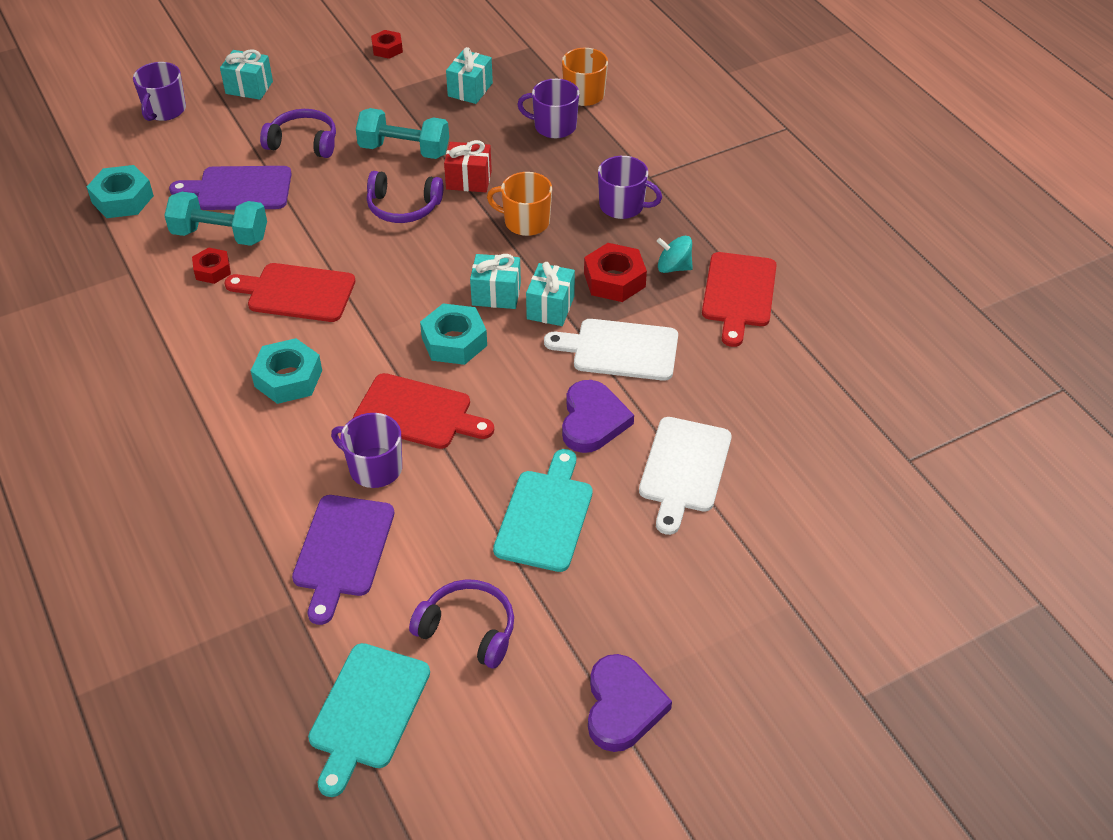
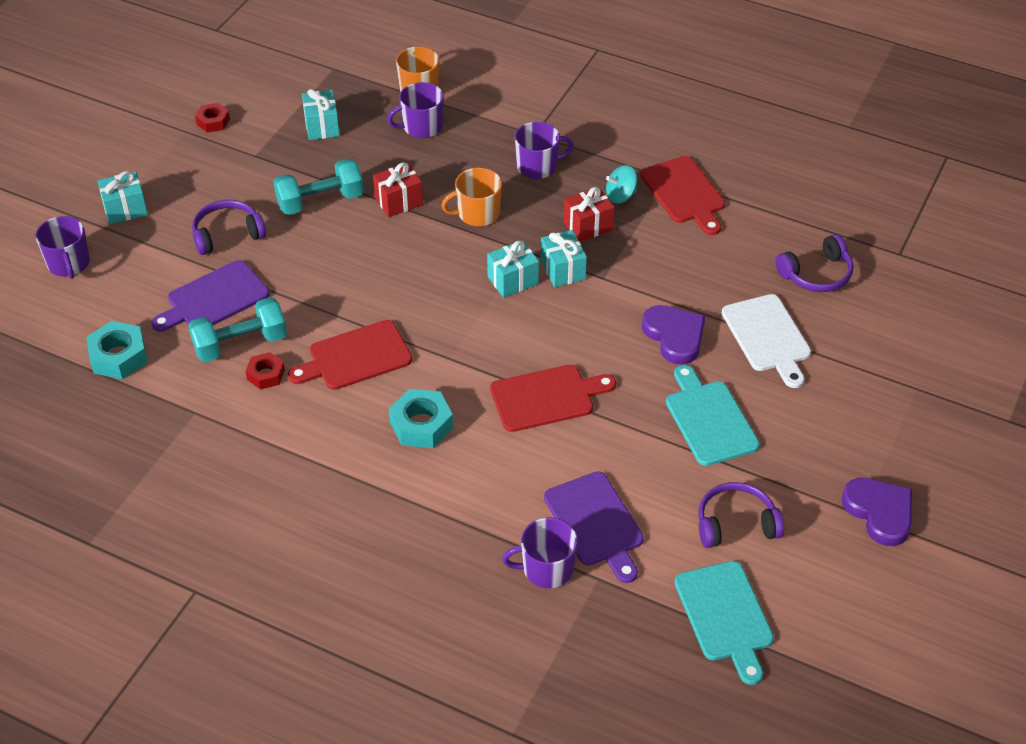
camera: 35 degrees left, 0 degrees up
(374, 468) = (556, 454): purple mug -> purple mug (546, 569)
(403, 207) = (369, 248): purple headphones -> purple headphones (816, 274)
(454, 341) = (518, 331): turquoise nut -> none
(614, 280) = (588, 226): red nut -> red gift
(619, 350) = (643, 276): white cutting board -> none

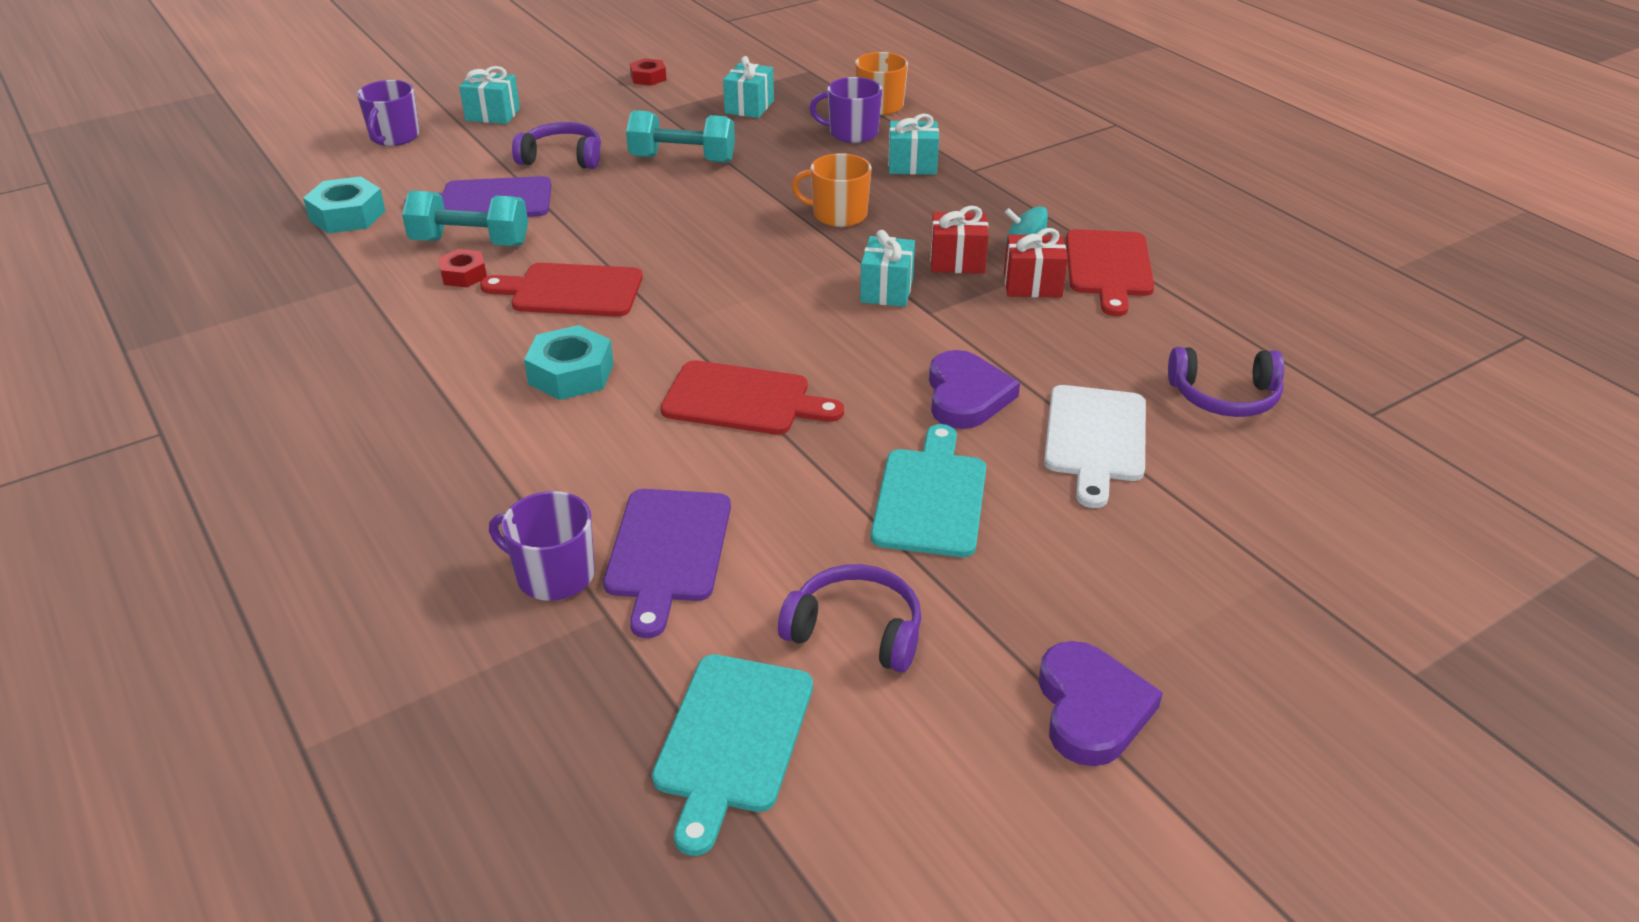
camera: 30 degrees right, 10 degrees down
(399, 201) = (763, 182): red gift -> red gift (1032, 285)
(513, 280) = (818, 281): turquoise gift -> turquoise gift (912, 165)
(538, 166) = (949, 196): purple mug -> none

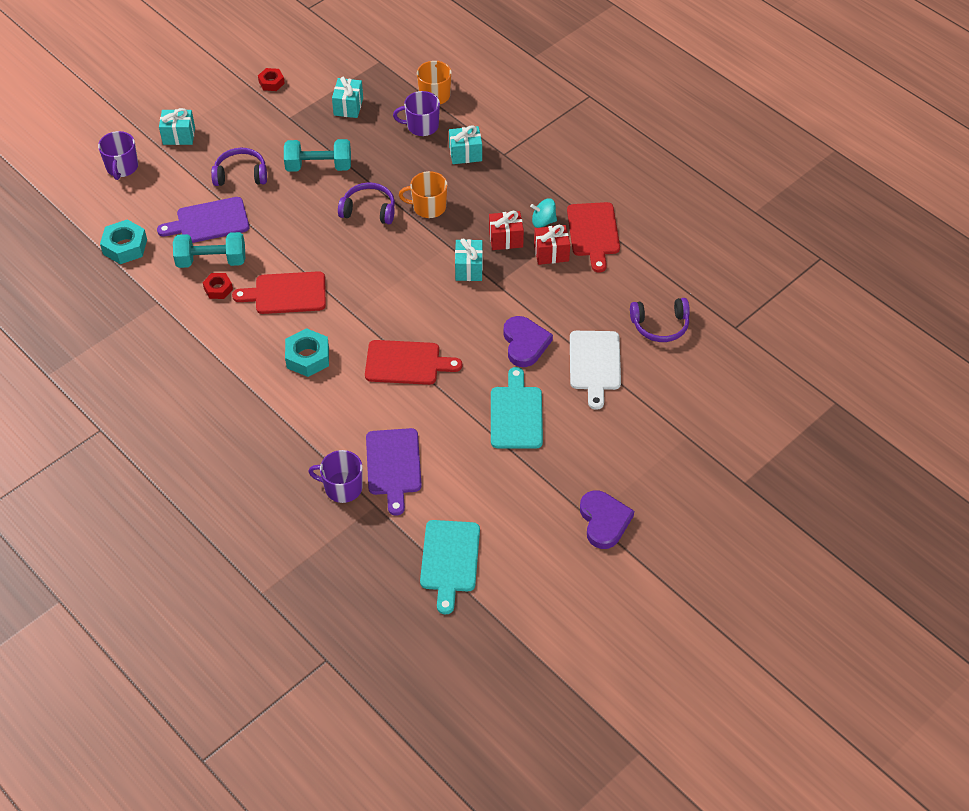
camera: 10 degrees left, 15 degrees up
(856, 631) = (493, 497): purple headphones -> purple headphones (369, 210)

